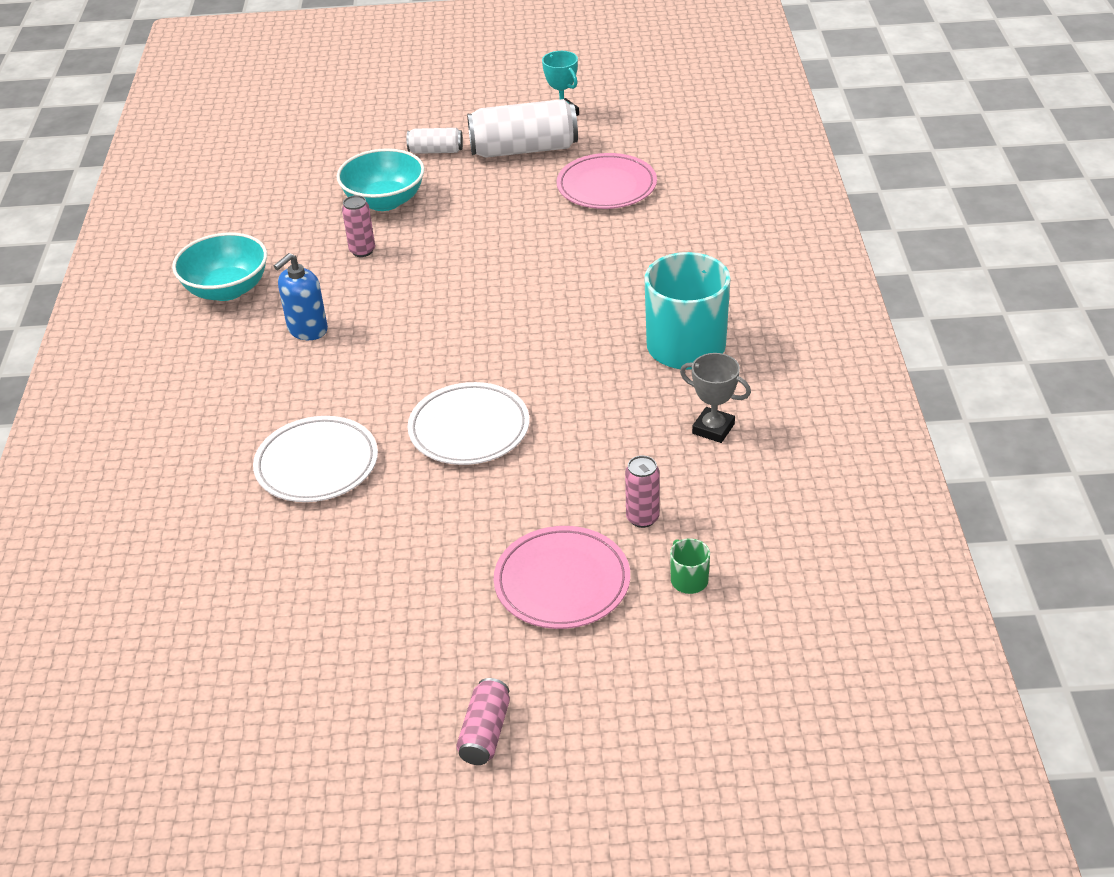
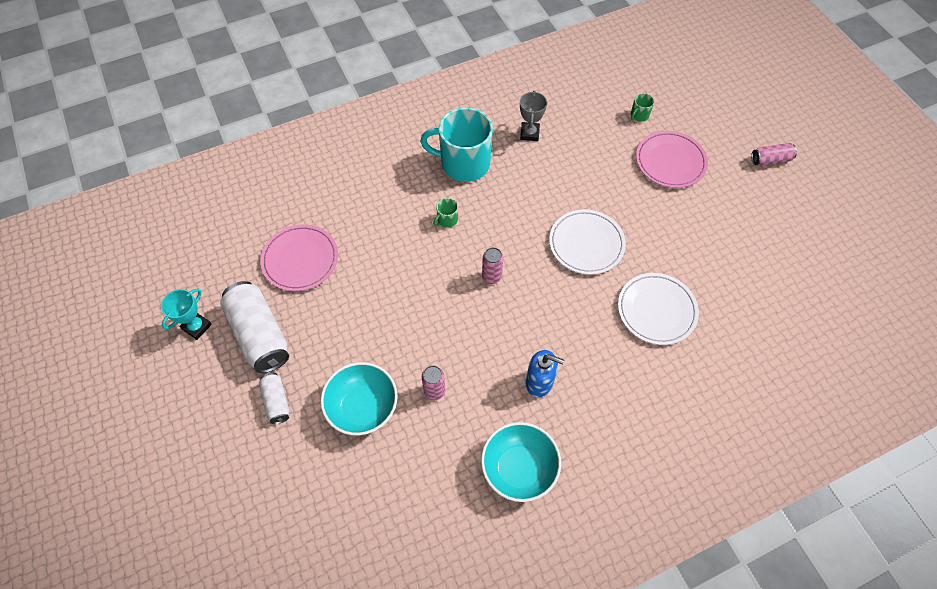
camera: 115 degrees left, 20 degrees up
(594, 308) = (447, 220): none -> green mug
(642, 518) = (610, 144): pink can -> pink can (491, 277)

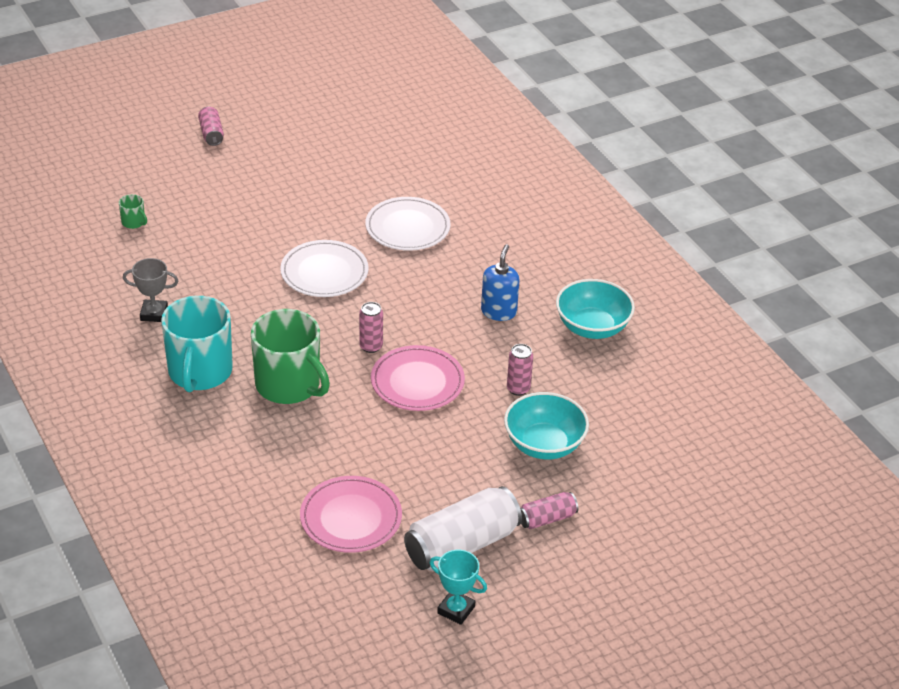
camera: 95 degrees left, 20 degrees down
(276, 401) = (547, 519): white can -> pink can
(447, 220) = (289, 385): green mug -> green mug, size x2.50
(670, 162) = (209, 204): pink plate -> pink plate (417, 382)

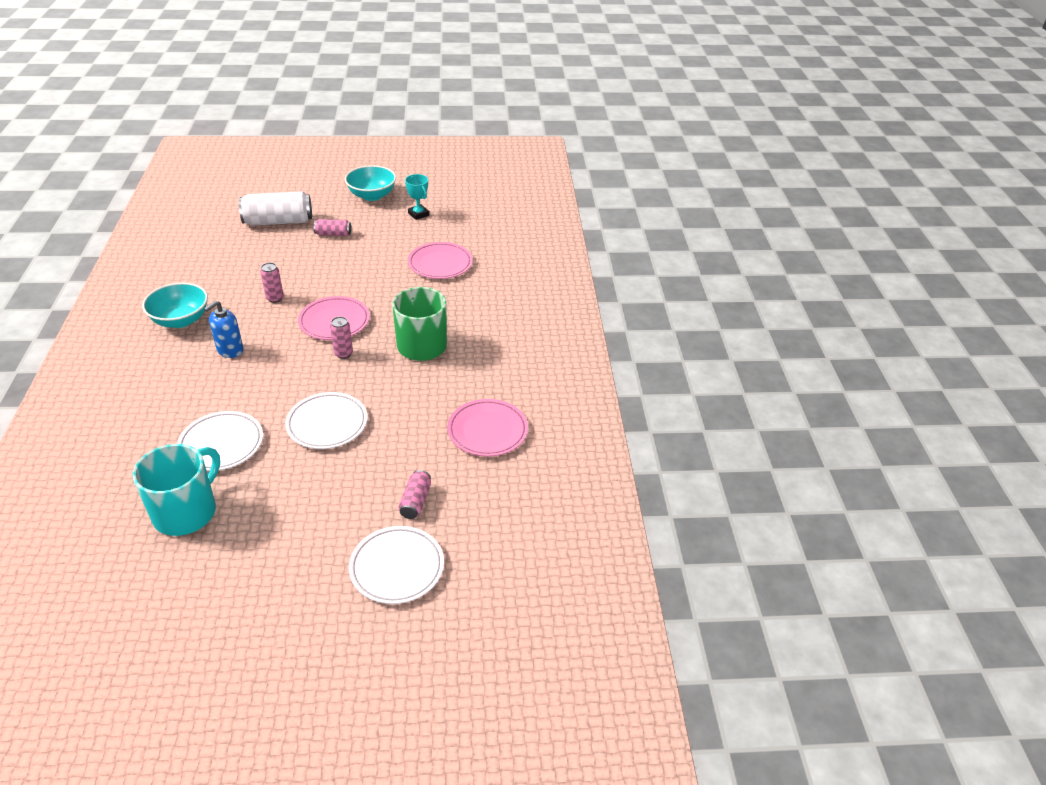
camera: 155 degrees left, 0 degrees up
(134, 222) = (457, 535): green mug -> none
(154, 314) = (487, 430): grey trophy -> pink plate
(173, 189) = (397, 567): none -> white plate
(199, 372) = (478, 373): turquoise mug -> turquoise mug (186, 511)
(211, 134) = (306, 640): pink can -> pink can (415, 501)
(462, 545) = (390, 236): white can -> white can (278, 221)
(544, 445) = (295, 266): turquoise bowl -> turquoise bowl (372, 195)

